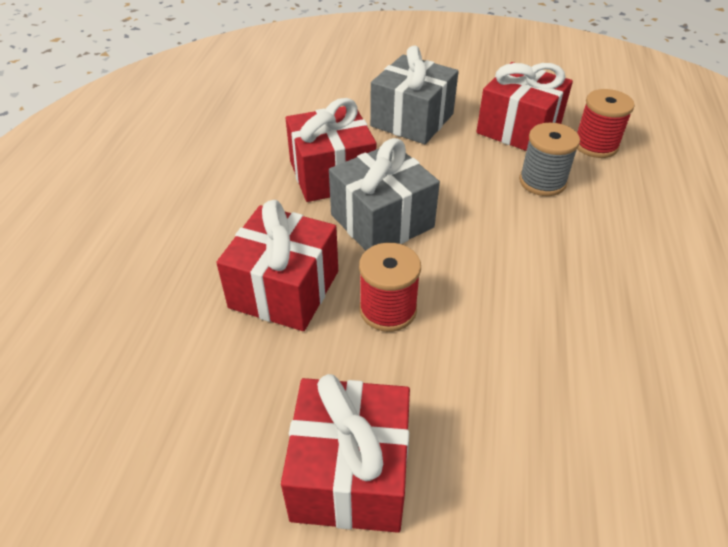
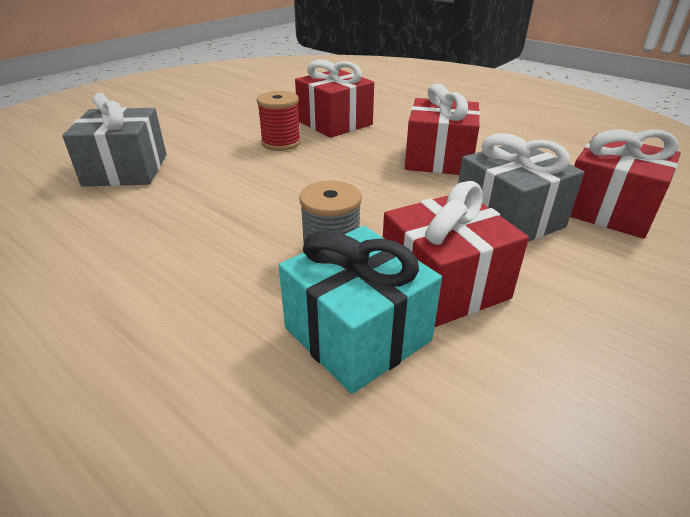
camera: 120 degrees right, 10 degrees down
(350, 473) = (209, 114): red gift -> red gift (608, 210)
(382, 221) = (362, 162): grey gift -> grey gift (126, 170)
(595, 145) = (357, 334): red spool -> turquoise gift

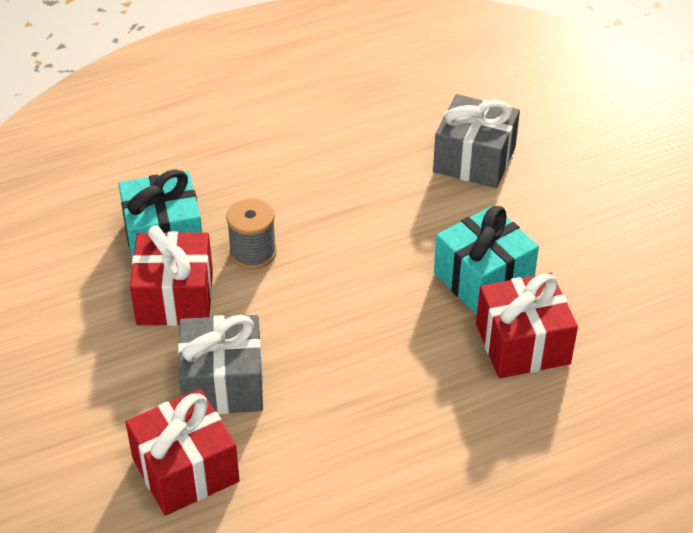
camera: 115 degrees right, 10 degrees up
(281, 143) = (483, 279): red spool -> turquoise gift
(439, 159) = (366, 396): red gift -> none

